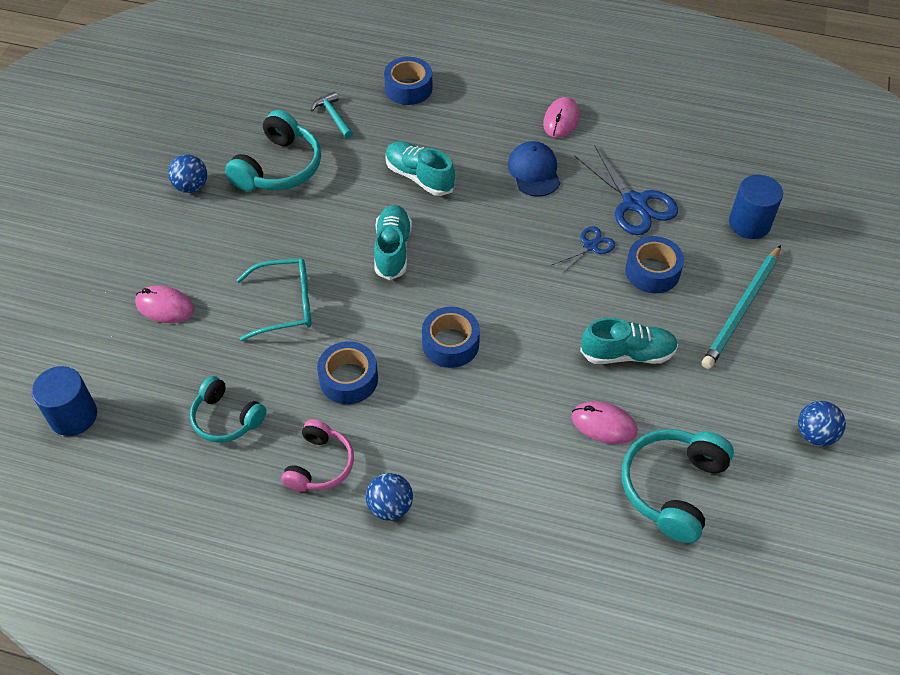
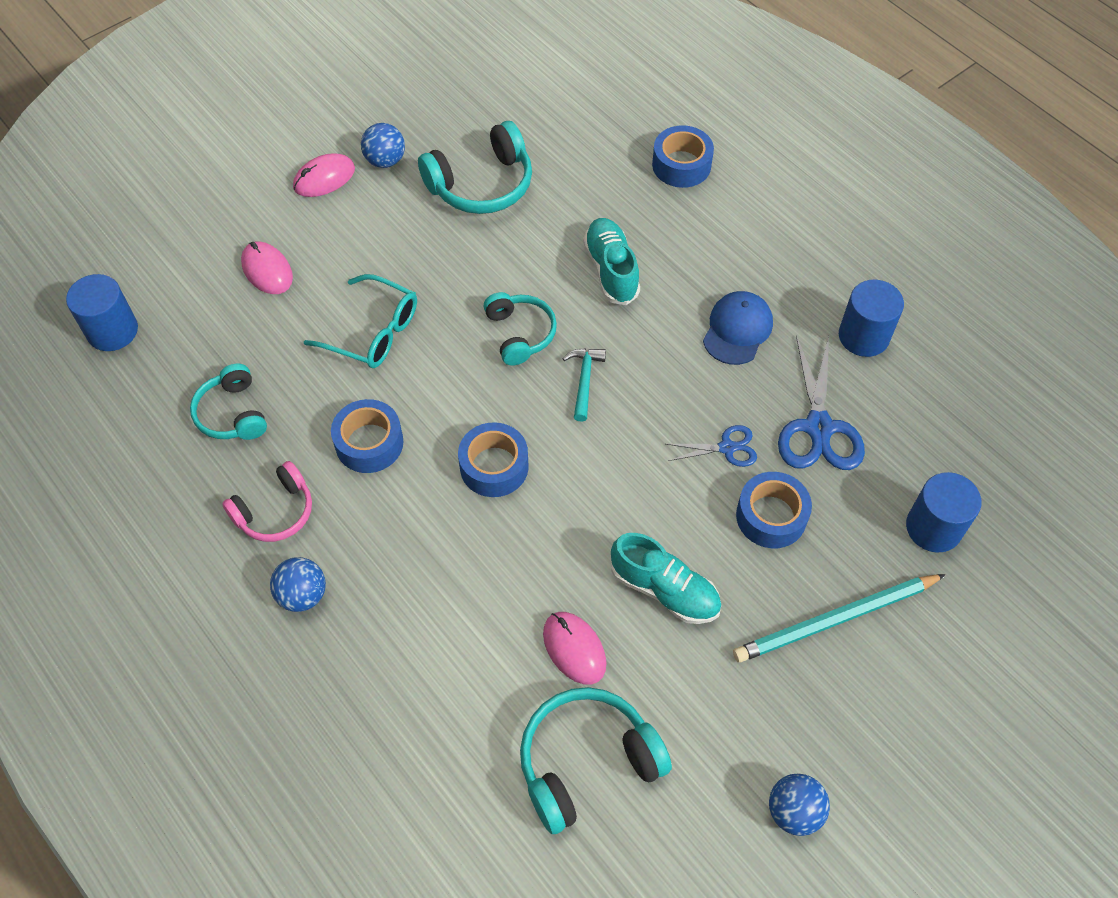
camera: 35 degrees right, 5 degrees up
(333, 116) = (579, 157): turquoise hammer -> turquoise hammer (584, 380)
(392, 250) = (520, 334): turquoise shoe -> turquoise headphones
(561, 120) = (817, 287): pink mouse -> pink mouse (324, 178)
(614, 135) = (863, 336): none -> blue cylinder

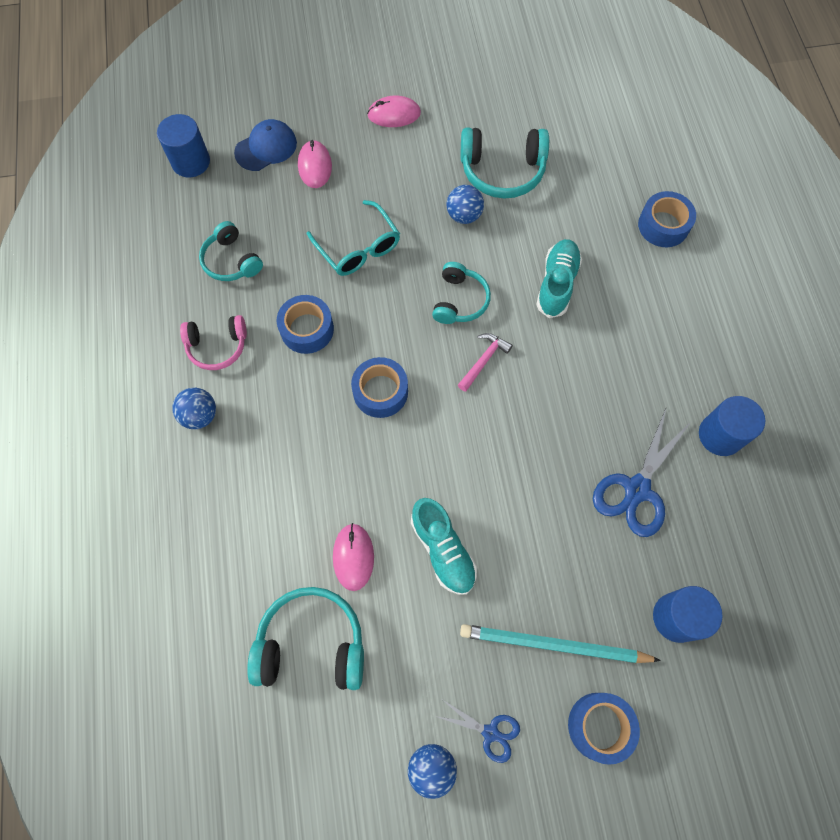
camera: 30 degrees right, 10 degrees up
(233, 413) = (231, 261): turquoise headphones -> turquoise headphones turned 45 degrees counterclockwise
(385, 160) = (444, 120): blue ball -> blue ball (464, 215)
(584, 380) = (484, 360): turquoise hammer -> pink hammer
(727, 448) = (556, 467): blue scissors -> blue scissors (490, 732)
(737, 330) = (623, 379): blue cap -> blue cap (266, 148)
(771, 516) = (556, 538): blue tape -> blue tape (600, 726)

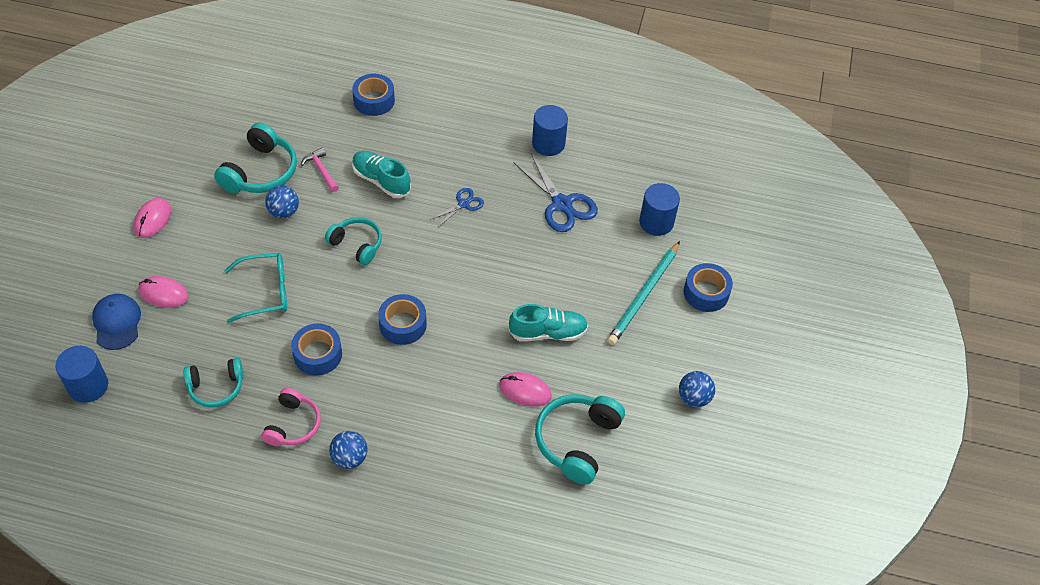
camera: 70 degrees left, 15 degrees down
(484, 360) = (416, 250): pink hammer -> pink hammer (321, 170)
(490, 732) = (685, 354): blue scissors -> blue scissors (463, 204)

